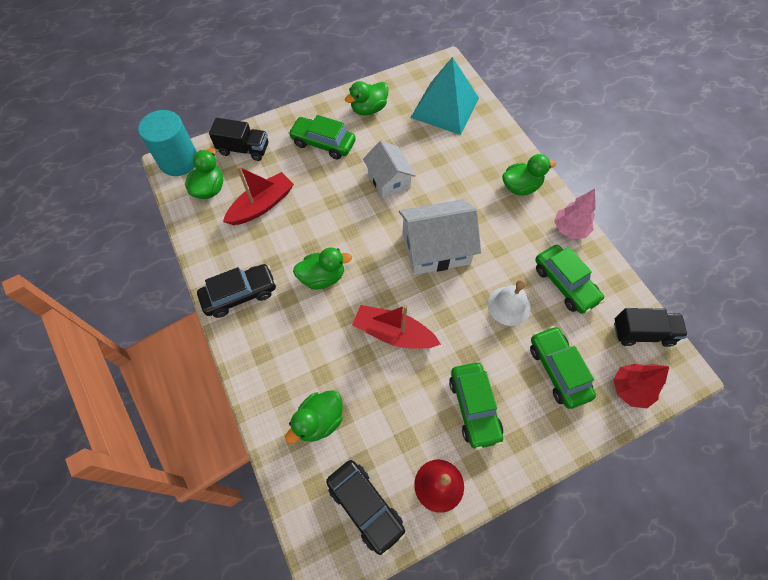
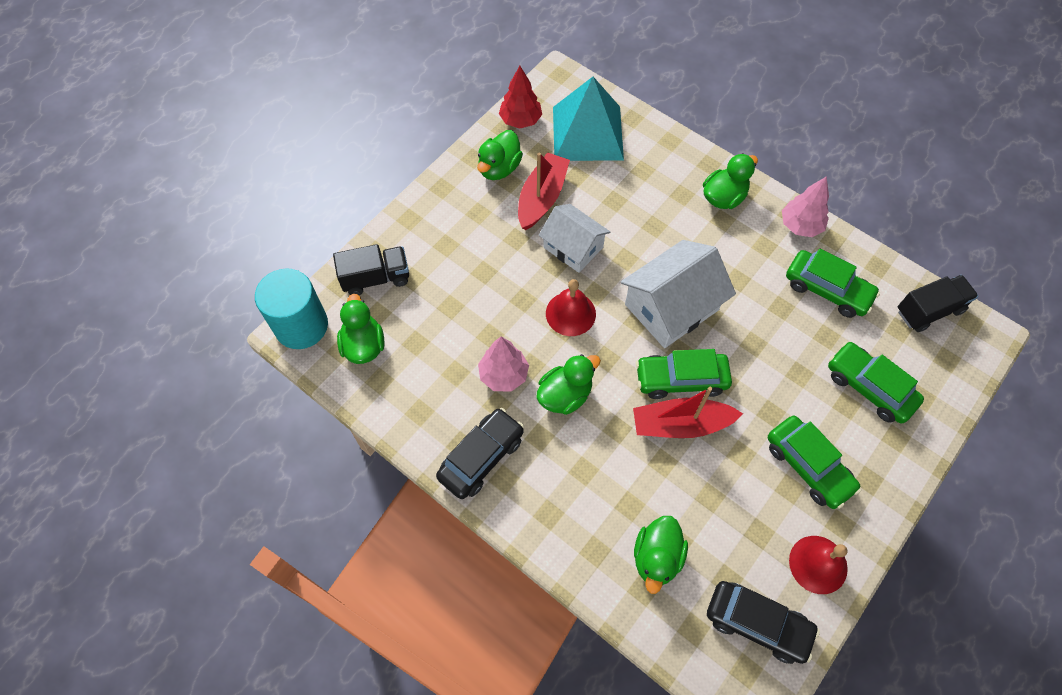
camera: 25 degrees left, 0 degrees up
(262, 205) = (441, 339): red boat -> red boat (542, 198)
(289, 246) = (504, 375): none -> pink tree
(323, 143) = (469, 232): green car -> green car (681, 379)
(360, 223) = (570, 313): none -> red bell
(509, 306) = (783, 339): white bell -> none
(630, 389) = (947, 375): red tree -> red tree (520, 120)

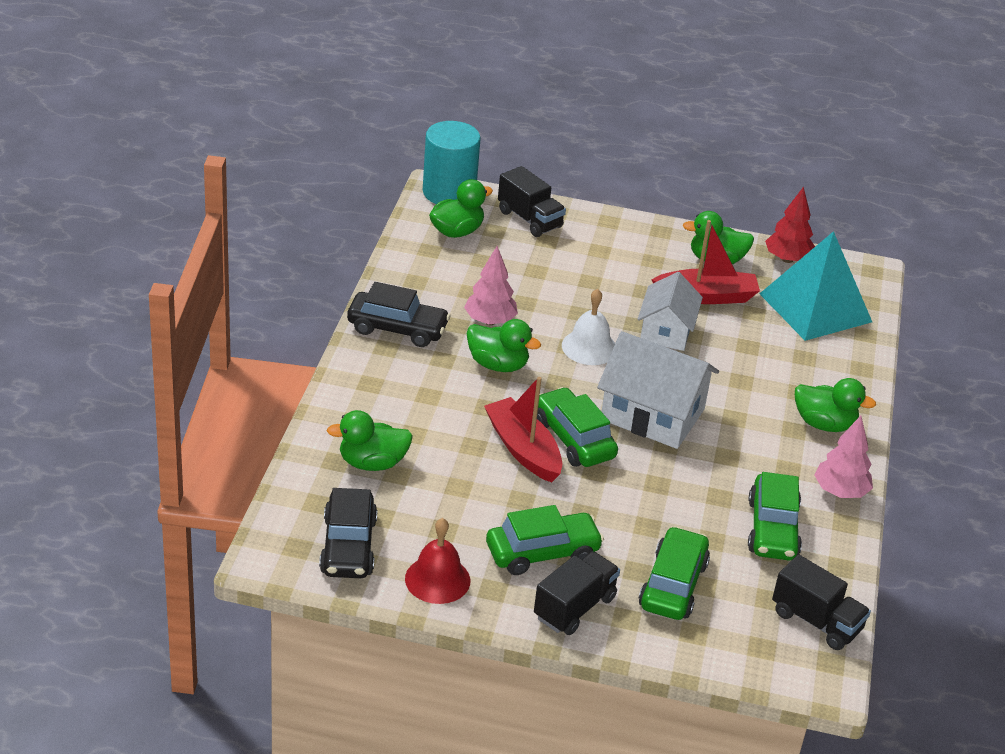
camera: 60 degrees right, 25 degrees down
(570, 313) = (589, 347): red bell -> white bell
(808, 466) = (542, 552): green car -> green car turned 135 degrees counterclockwise
(876, 470) = (574, 607): none -> black truck

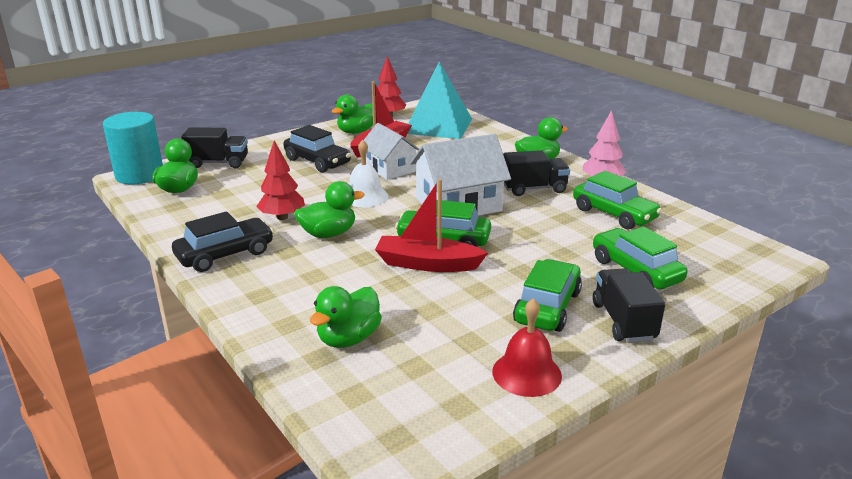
camera: 45 degrees left, 10 degrees down
(348, 546) = (432, 404): black car -> black car (317, 161)
(490, 321) = (282, 217): pink tree -> red tree
(816, 621) = (716, 237): black truck -> black truck (534, 188)

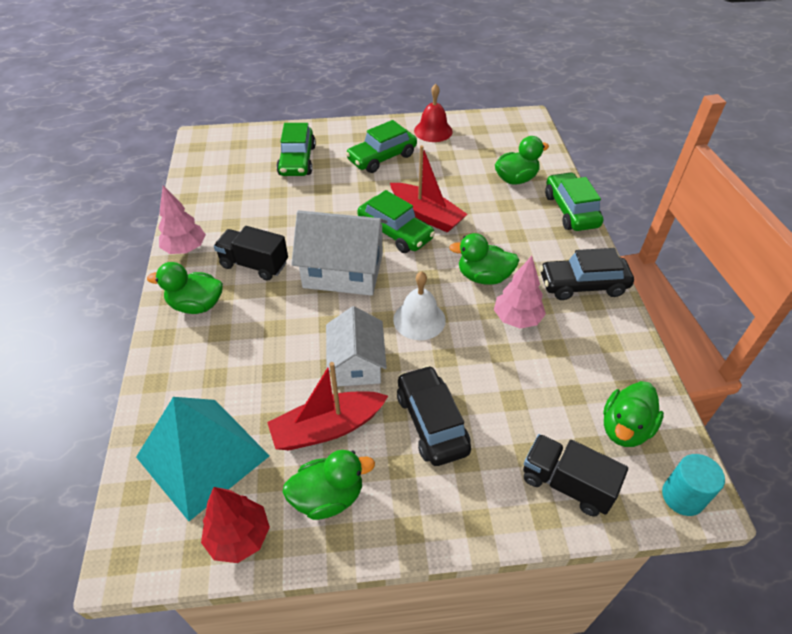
camera: 150 degrees left, 20 degrees up
(140, 175) = (682, 496): turquoise cylinder -> turquoise cylinder, size x0.60
(282, 217) = (517, 319): red tree -> pink tree
(614, 214) = (236, 209): green car -> green car (570, 210)
(623, 321) = (351, 136): black truck -> none

